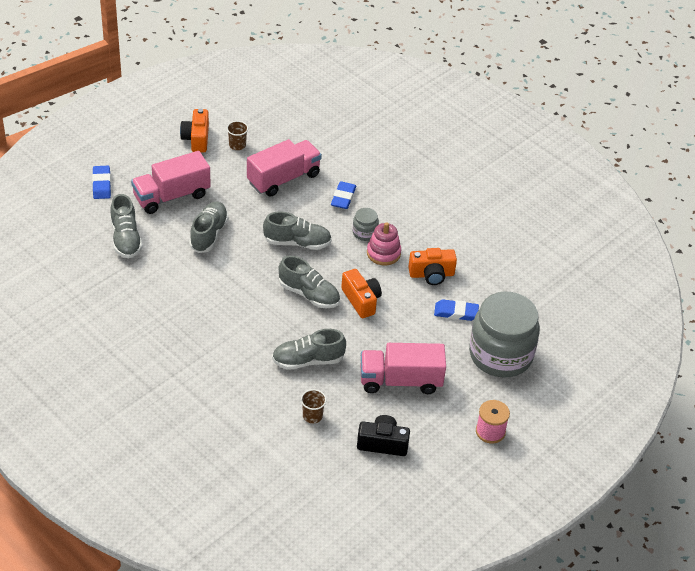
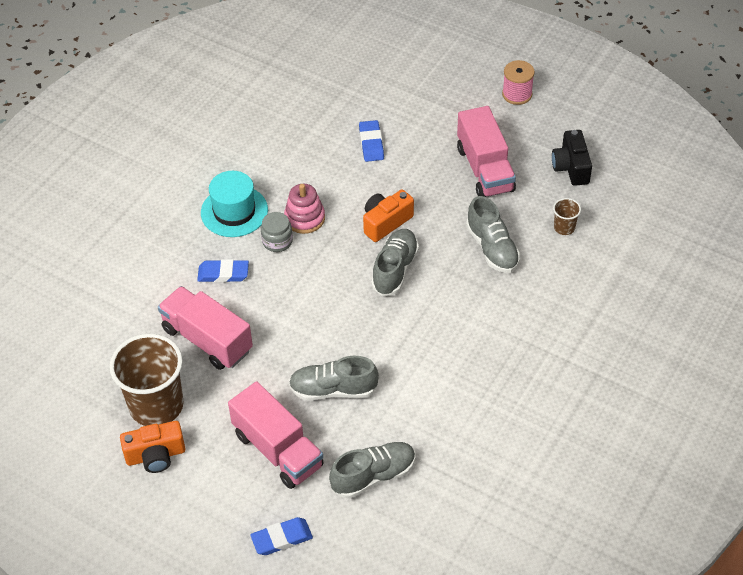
camera: 100 degrees left, 5 degrees up
(237, 145) = (156, 405): brown cup -> brown cup, size x2.33
(297, 242) = (316, 299): grey shoe -> none
(405, 215) = (234, 211): none -> turquoise hat
(431, 274) = (322, 172): orange camera -> none
(500, 355) = (415, 101): grey jar -> none

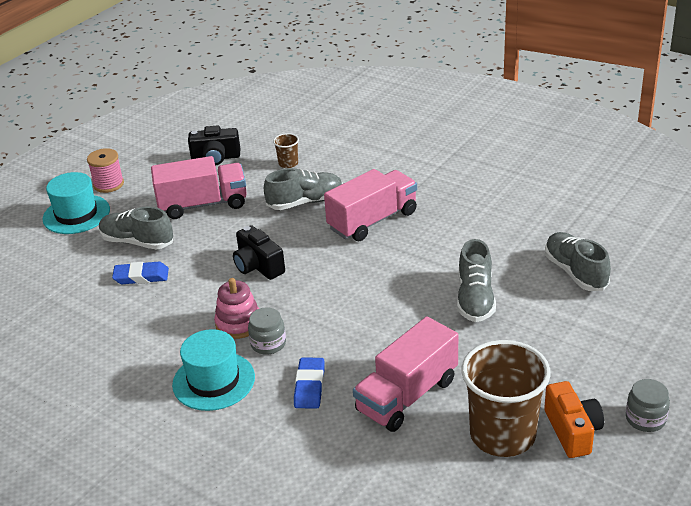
camera: 85 degrees left, 15 degrees down
(165, 511) = (645, 419): none -> grey jar
(278, 450) = (553, 335): pink truck -> pink truck (372, 220)
(282, 538) = (658, 330): blue eraser -> none
(385, 222) = (258, 266): orange camera -> black camera
(395, 269) = (322, 260): grey shoe -> grey shoe (137, 242)
(465, 82) = (76, 214): none -> turquoise hat

